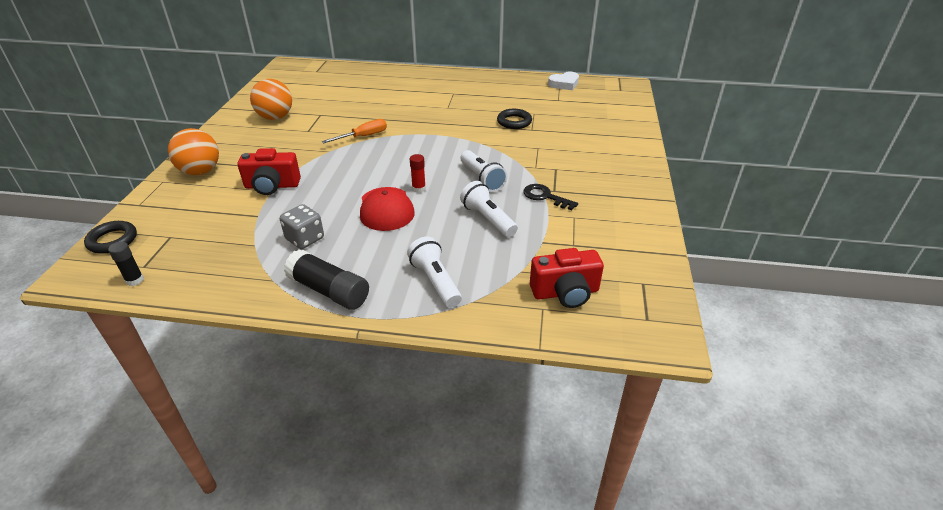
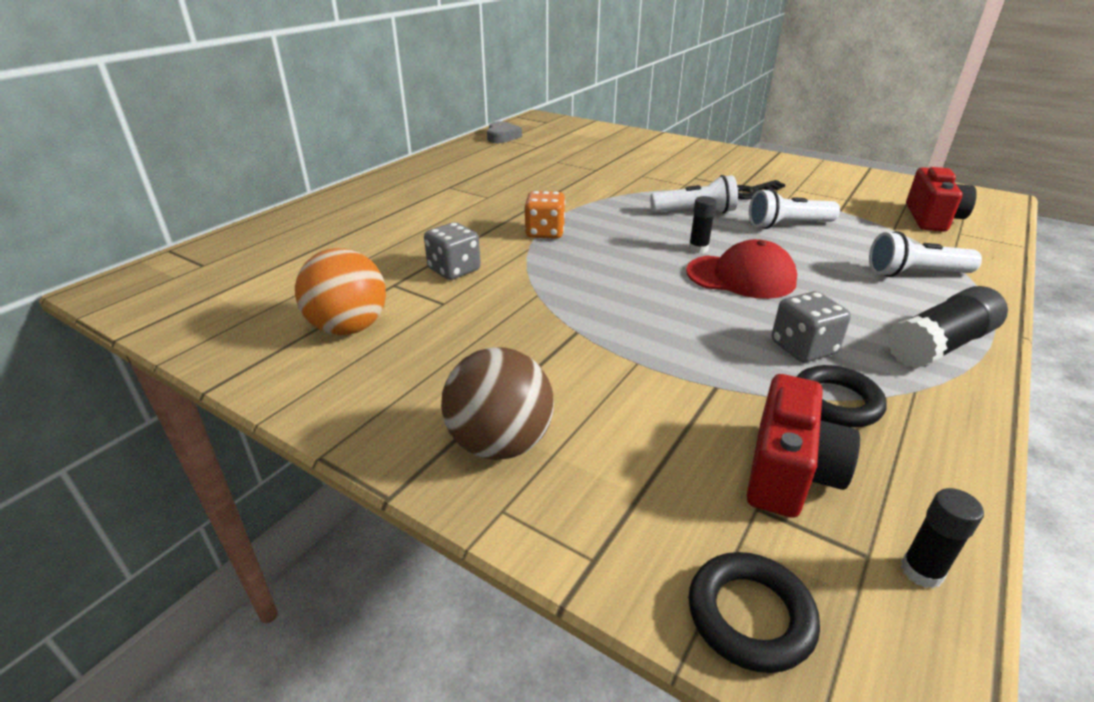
camera: 65 degrees left, 5 degrees down
(200, 171) = (500, 444): orange ball -> brown ball
(272, 186) = (620, 360): red camera -> red camera (789, 472)
(343, 124) = (454, 270): none -> grey dice
(363, 136) = (515, 261): orange screwdriver -> none
(407, 136) = (545, 233): none -> orange dice
(419, 189) = (698, 249): red glue stick -> black glue stick
(514, 122) = (569, 173): black ring -> black ring (836, 402)
(564, 84) = (502, 136): white heart -> grey heart

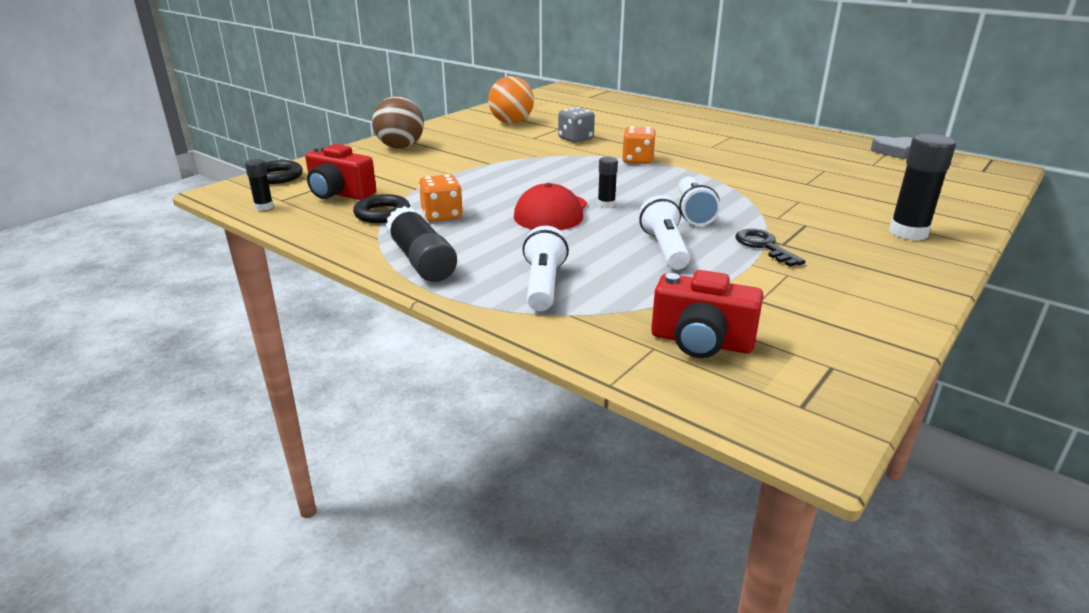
camera: 95 degrees right, 5 degrees down
(689, 152) = (908, 232): none -> black glue stick
(803, 348) = (442, 215): grey dice -> orange dice

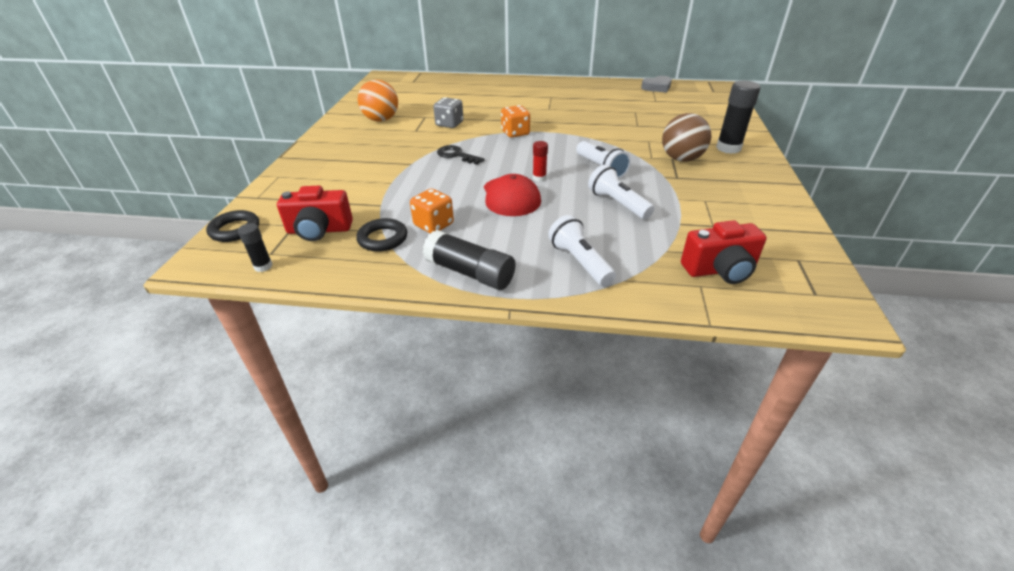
camera: 30 degrees left, 10 degrees up
(400, 147) = (315, 167): brown ball -> brown ball (681, 159)
(606, 204) = (539, 178): black glue stick -> red glue stick
(764, 246) = (669, 183): black key -> black key (456, 155)

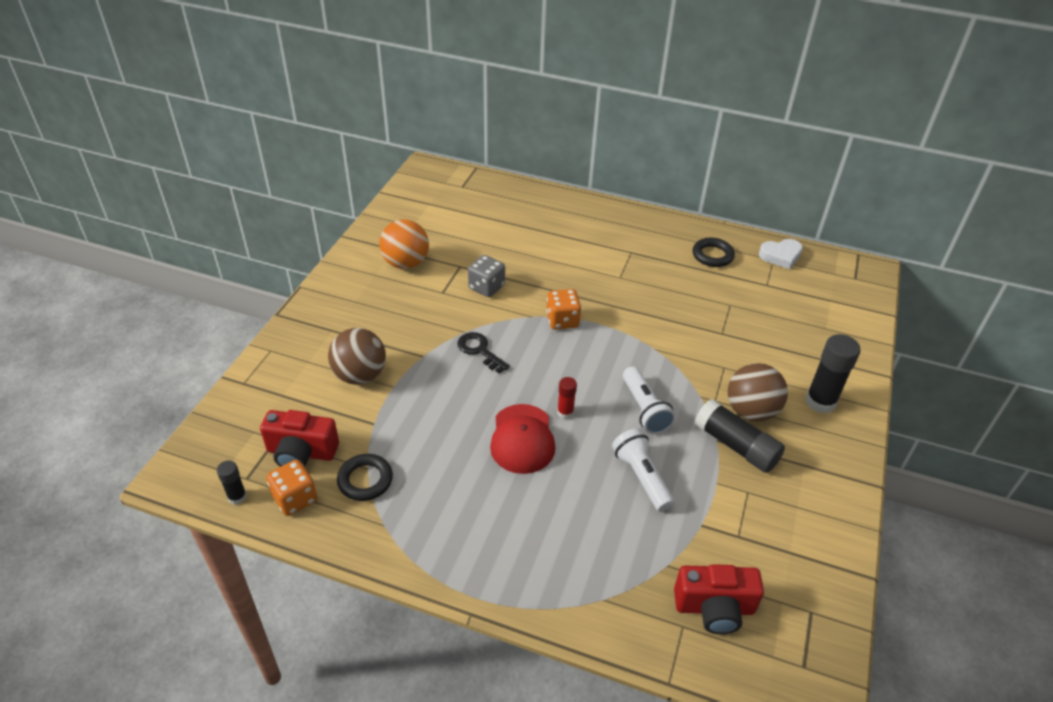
camera: 10 degrees right, 5 degrees up
(235, 230) = (215, 433): black ring -> black ring (712, 255)
(360, 180) = (360, 375): none -> brown ball
(433, 225) = (424, 469): orange dice -> orange dice (295, 498)
(470, 273) = (444, 553): black glue stick -> black glue stick (736, 446)
(580, 262) = (565, 562): white flashlight -> none
(657, 87) = (780, 256): grey heart -> white heart

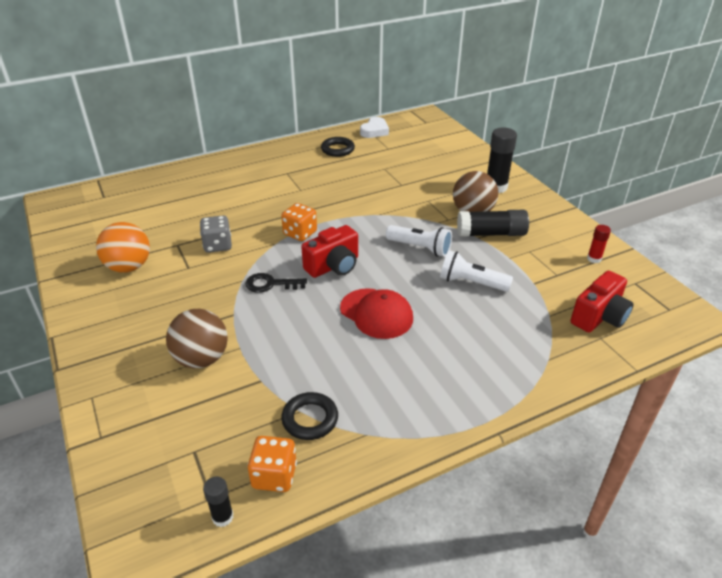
camera: 45 degrees left, 5 degrees down
(301, 452) = (231, 442): red camera -> red camera (333, 266)
(565, 412) = (379, 281): red glue stick -> red glue stick (594, 259)

